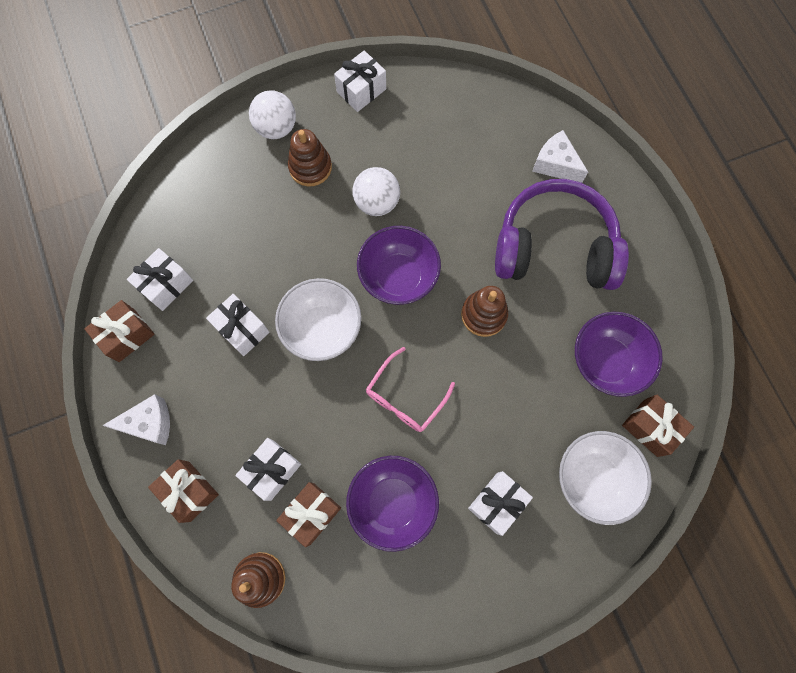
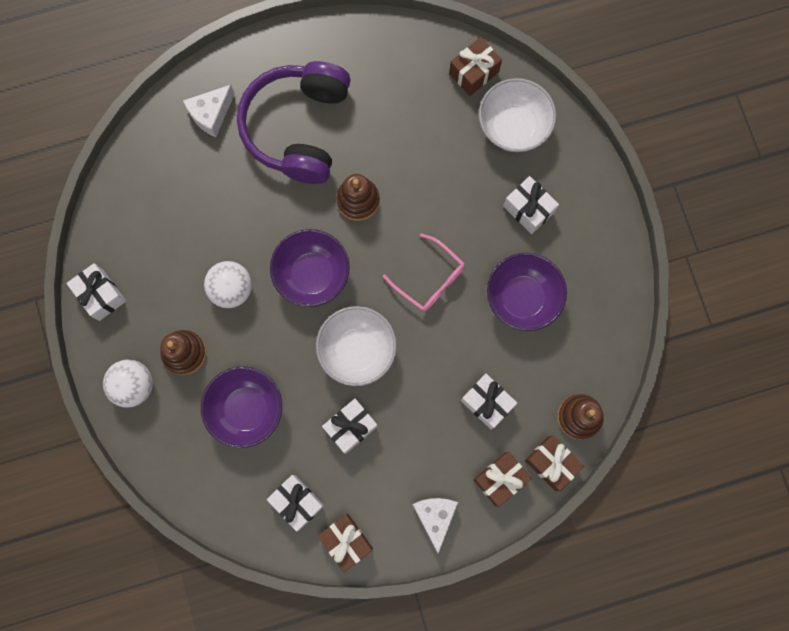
camera: 85 degrees left, 5 degrees up
(312, 513) = (527, 369): brown gift -> brown gift (551, 463)
(606, 361) = (412, 99): purple bowl -> purple bowl (246, 409)

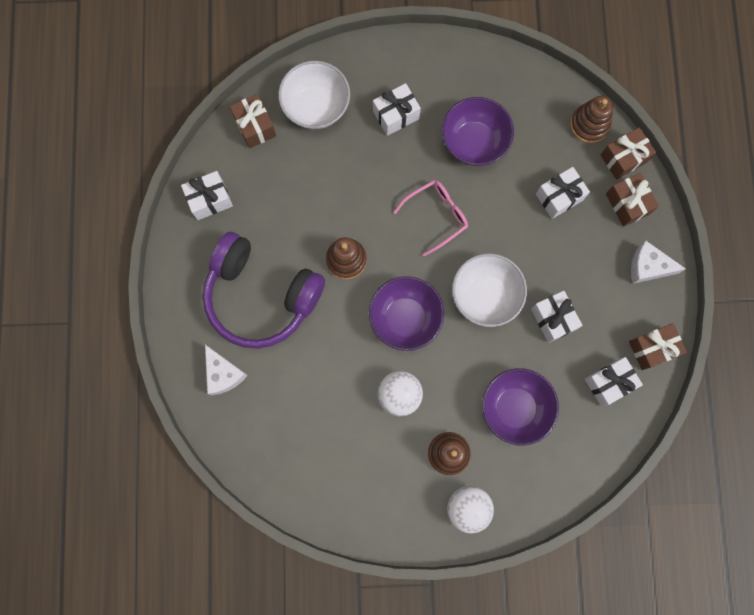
camera: 75 degrees left, 0 degrees up
(101, 295) = (372, 520): white gift -> white gift (210, 200)

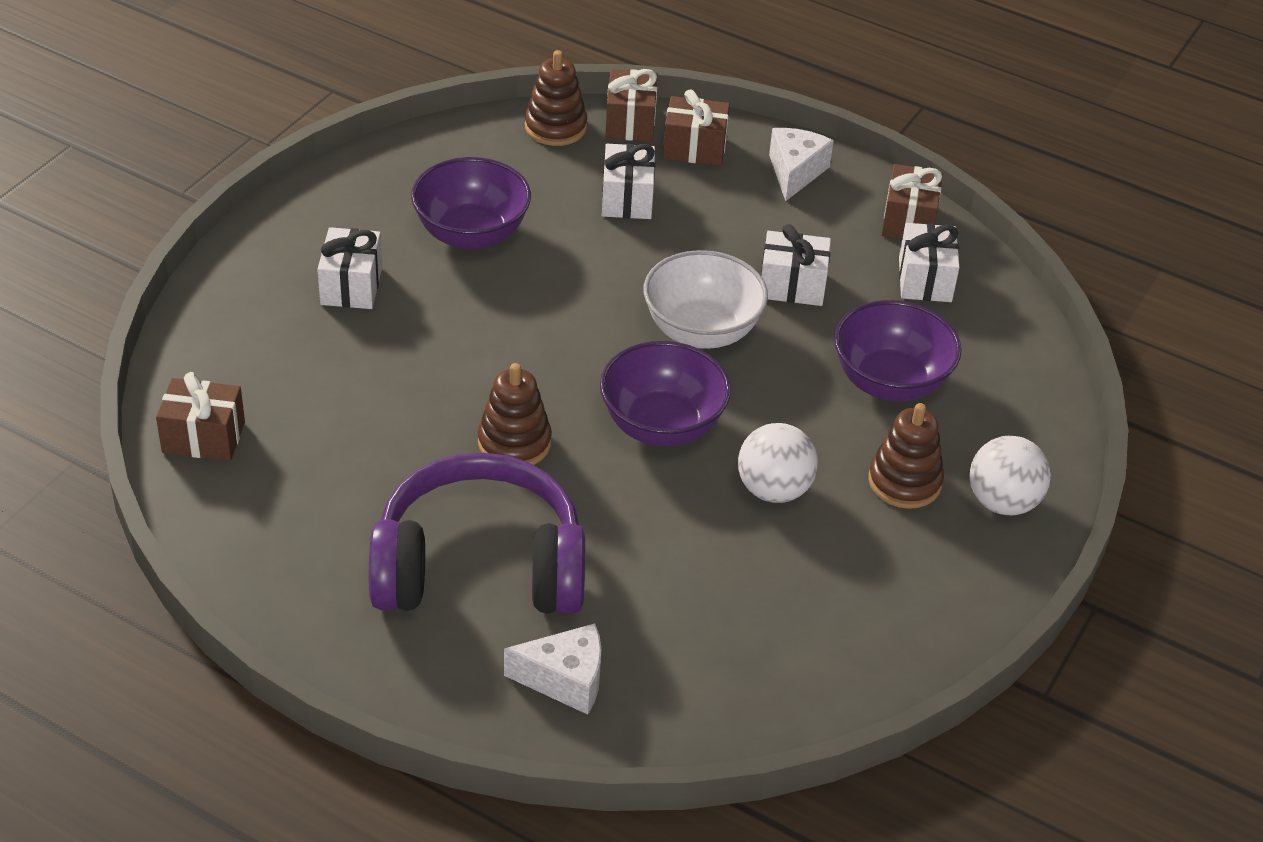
camera: 60 degrees left, 35 degrees down
(210, 200) = (262, 549): white gift -> none
(261, 296) = (479, 567): purple headphones -> purple headphones turned 150 degrees counterclockwise
(316, 107) = (248, 357): white bowl -> none
(436, 215) = (540, 320): pink glasses -> none
(648, 267) = (795, 172): white cheese -> white cheese turned 150 degrees clockwise

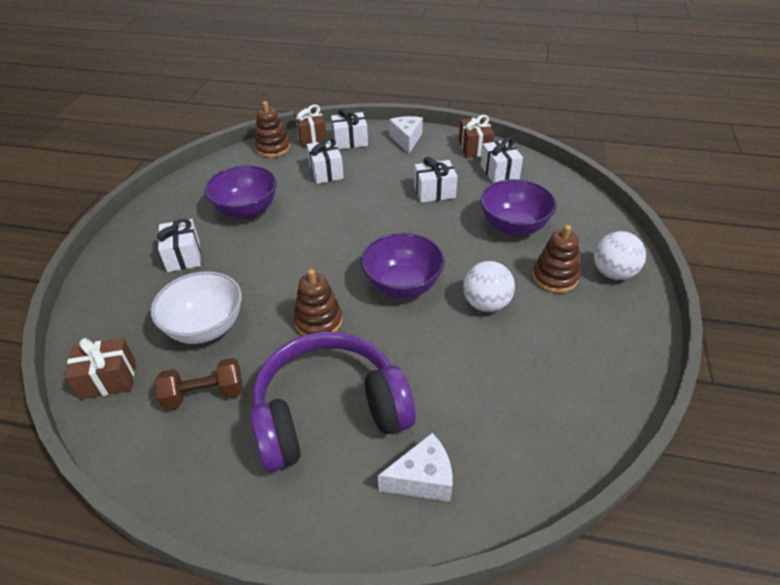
camera: 15 degrees left, 0 degrees up
(324, 494) = (204, 394): none -> brown dumbbell
(694, 148) = (350, 141): brown gift -> white gift
(701, 331) = (398, 227): white bowl -> white bowl (205, 327)

